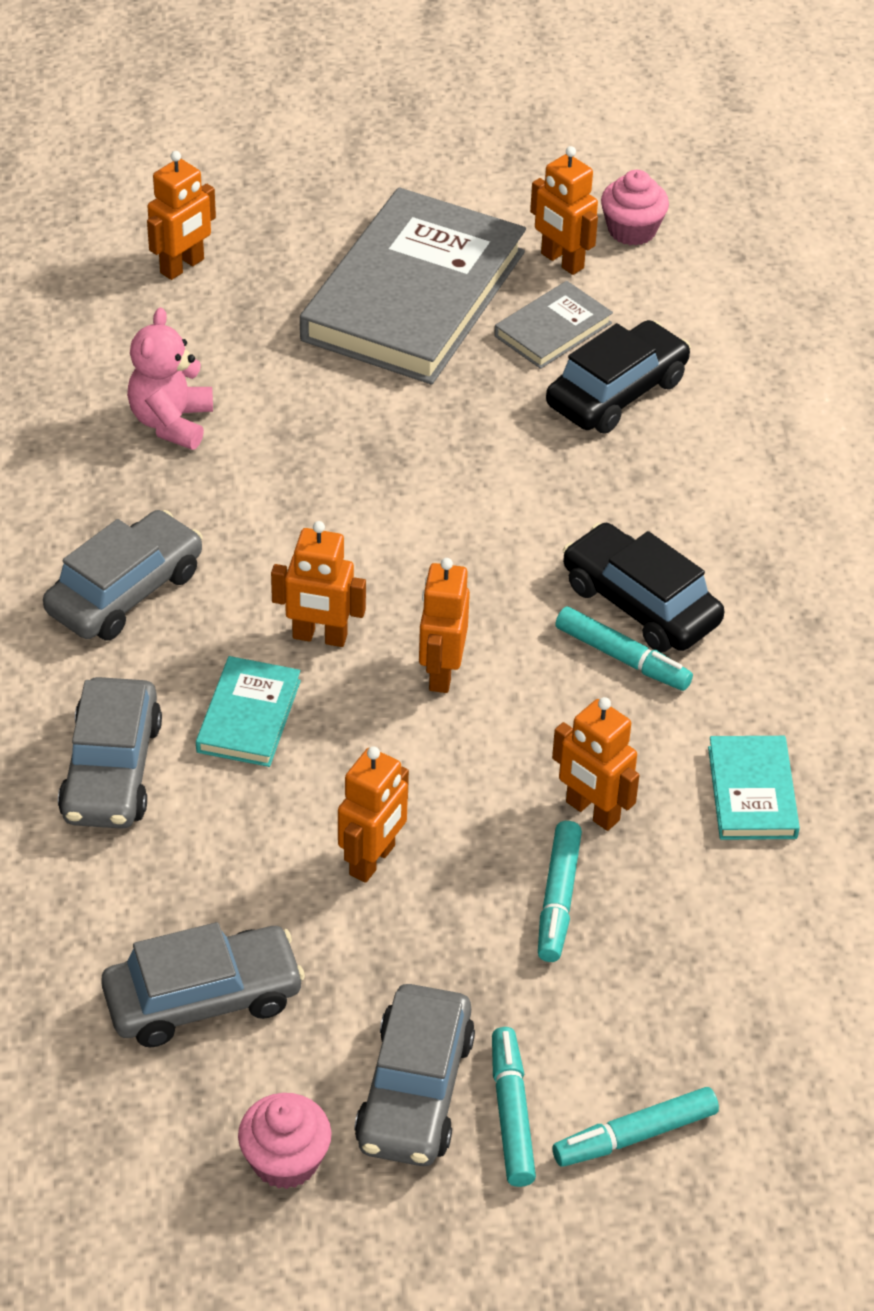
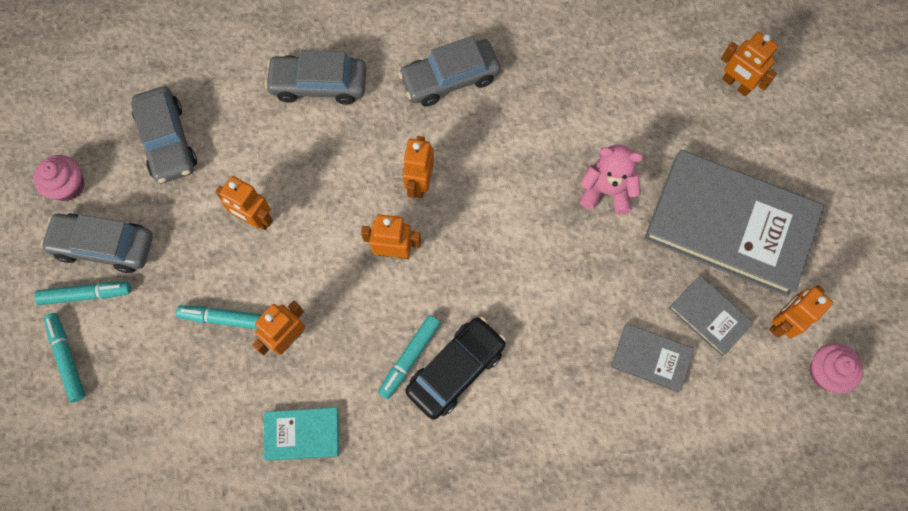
camera: 90 degrees right, 25 degrees up
(125, 591) = (450, 78): grey car -> grey car turned 120 degrees clockwise
(171, 422) = (591, 90): pink teddy bear -> pink teddy bear (606, 191)
(249, 716) = (358, 149): turquoise book -> none
(616, 392) = (651, 358): black car -> grey book

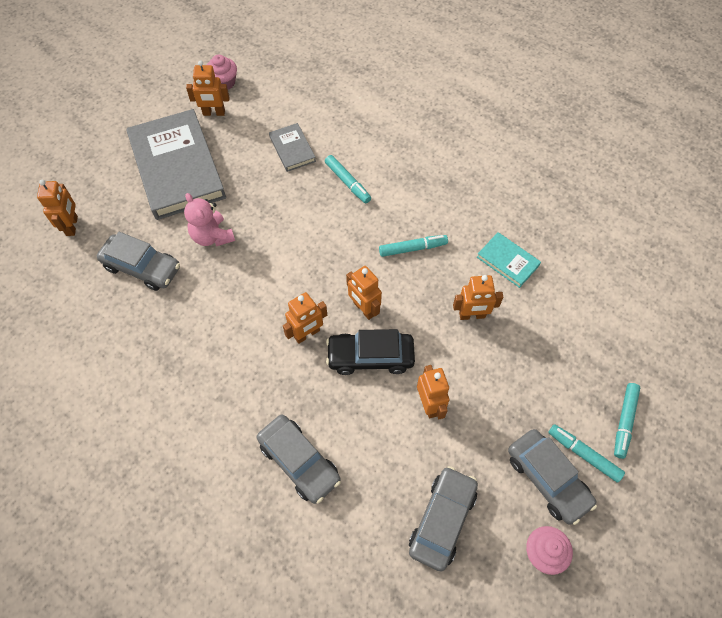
camera: 135 degrees left, 10 degrees down
(225, 319) = (501, 358): turquoise marker -> turquoise marker (347, 182)
(450, 78) = (214, 382): grey car -> grey car (142, 267)
(455, 370) = (394, 223): black car -> black car (370, 357)
(709, 316) = (242, 142): grey book -> none

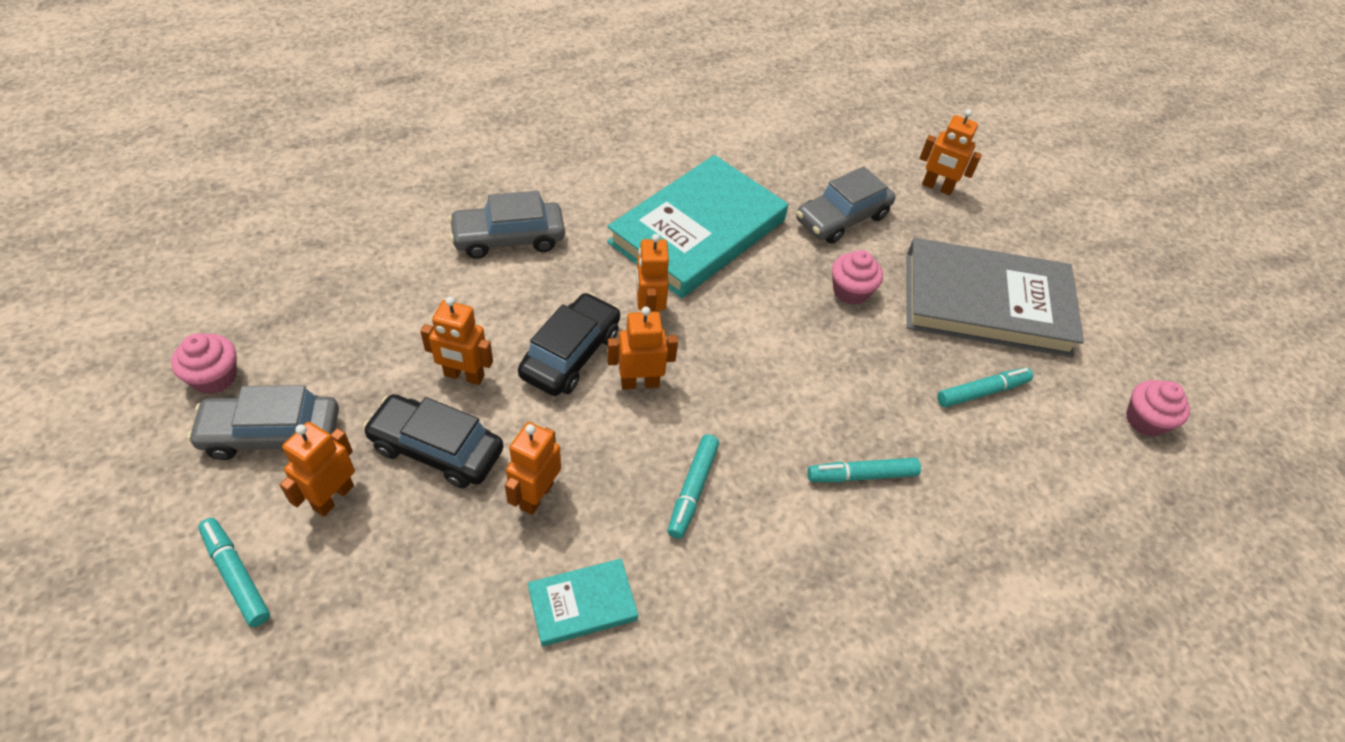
camera: 115 degrees right, 10 degrees down
(211, 345) = (697, 231): none -> turquoise book
(212, 236) = (850, 291): pink teddy bear -> pink cupcake
(214, 113) = (1079, 381): orange robot -> orange robot (333, 497)
(292, 149) = (963, 440): grey book -> none
(442, 520) = (339, 314): grey car -> none
(485, 382) = (437, 449): none -> black car
(583, 454) = (254, 493): turquoise marker -> turquoise marker (981, 392)

